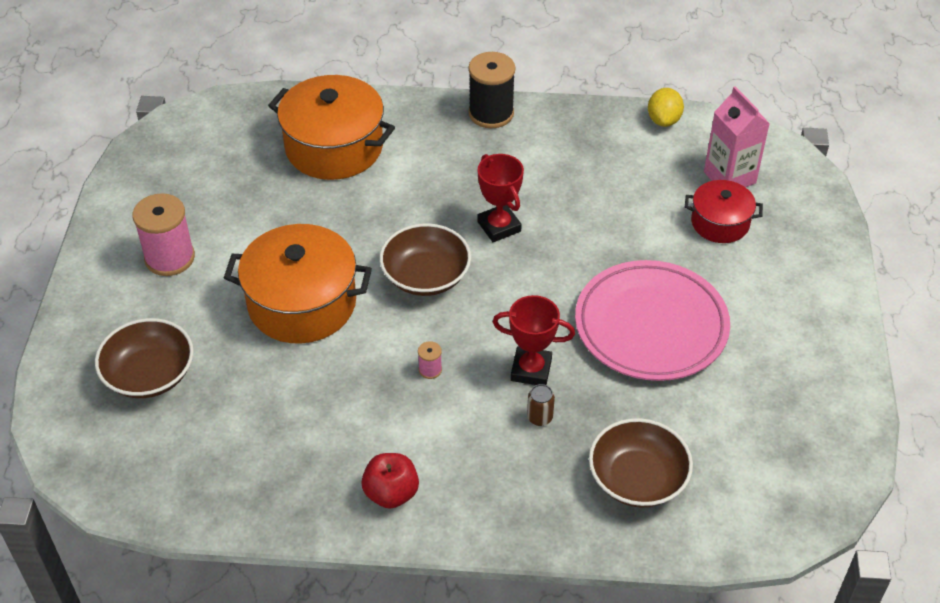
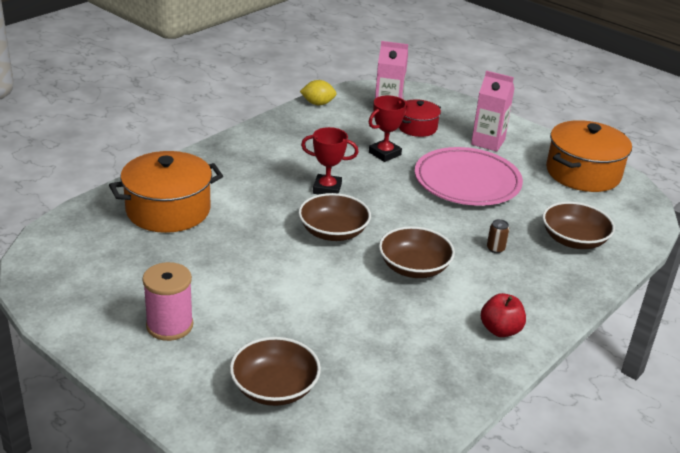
camera: 55 degrees left, 15 degrees down
(302, 303) = (294, 289): orange pot -> orange pot (583, 173)
(430, 370) = (414, 267): pink spool -> brown bowl
(491, 113) = (228, 146): black spool -> none
(531, 370) = (455, 233): red trophy -> red trophy (384, 154)
(663, 120) = (318, 104): yellow lemon -> yellow lemon turned 45 degrees counterclockwise
(768, 298) = (488, 142): none -> pink carton

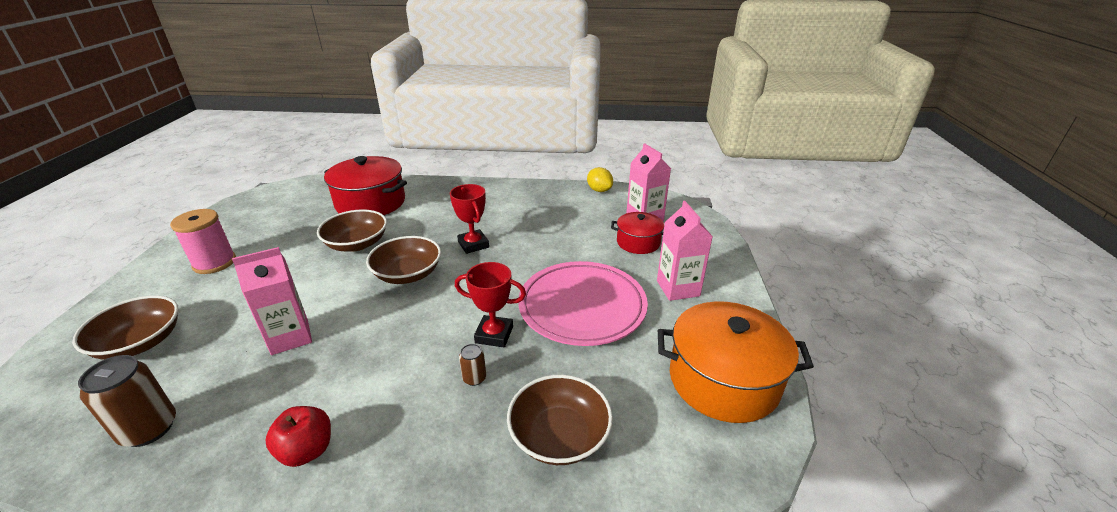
camera: 55 degrees right, 0 degrees up
(168, 210) = (371, 203): orange pot -> red pot
(359, 309) = (290, 337): none -> pink carton
(384, 154) = (567, 246): red trophy -> red trophy (494, 335)
(408, 394) = (149, 429): none -> brown can
(414, 267) = (387, 339): brown bowl -> brown bowl (357, 244)

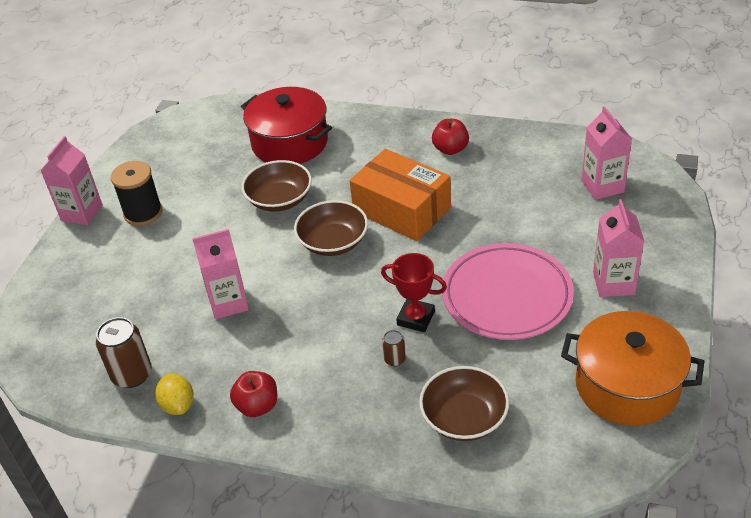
camera: 15 degrees right, 10 degrees up
(140, 343) = (101, 296): brown bowl -> none
(147, 267) = (82, 213): none -> pink carton
(214, 263) = (143, 213): pink spool -> black spool
(473, 244) = (401, 210): red trophy -> orange box
(512, 200) = (450, 149): none -> red apple
(599, 190) = (557, 139): yellow lemon -> yellow lemon (178, 405)
(638, 242) = (586, 220): red pot -> none

